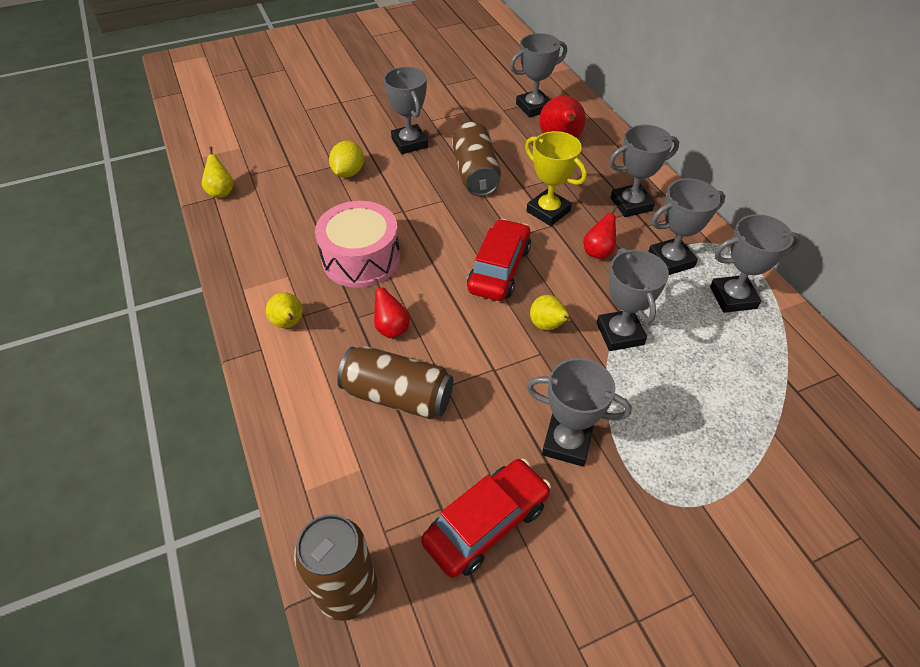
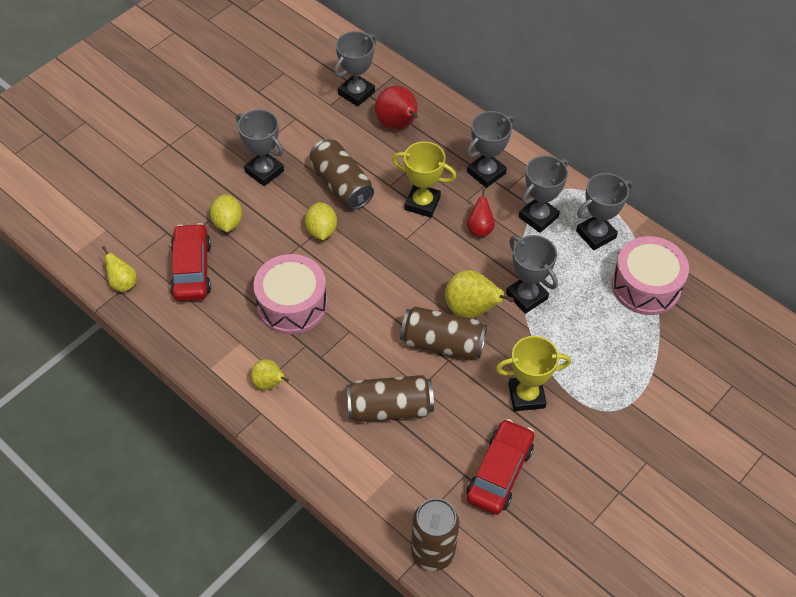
camera: 25 degrees left, 5 degrees up
(391, 328) = (353, 356): red pear -> none
(432, 204) = (321, 230): none -> yellow lemon
(496, 349) = (442, 343): none -> brown can
(499, 269) = (410, 273): red car -> red car (192, 269)
(547, 326) = (471, 309): yellow pear -> yellow pear, size x1.65
(566, 443) = (526, 396): grey trophy -> yellow trophy
(776, 371) = (646, 286): none -> pink drum

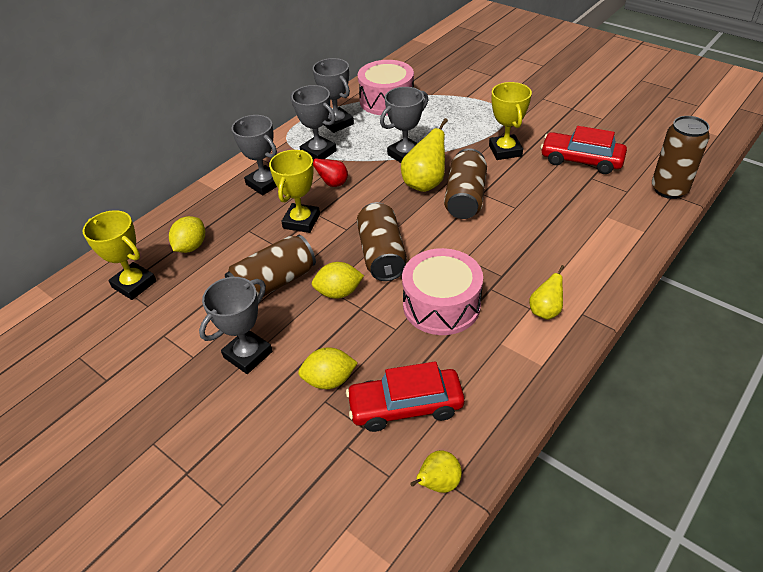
camera: 90 degrees left, 10 degrees down
(356, 93) = (134, 284): grey trophy -> yellow trophy
(389, 408) = (544, 224): brown can -> brown can (382, 254)
(398, 125) = (191, 246): red pear -> yellow lemon

